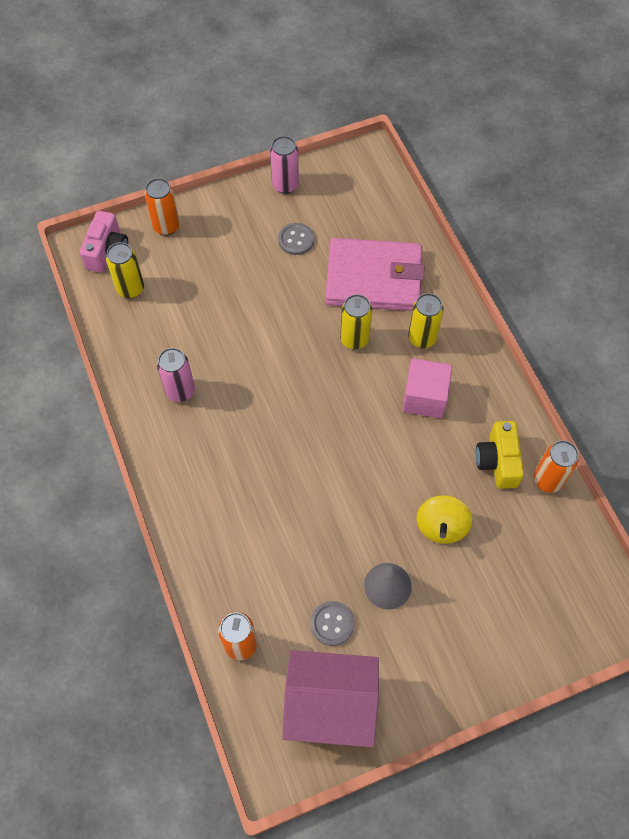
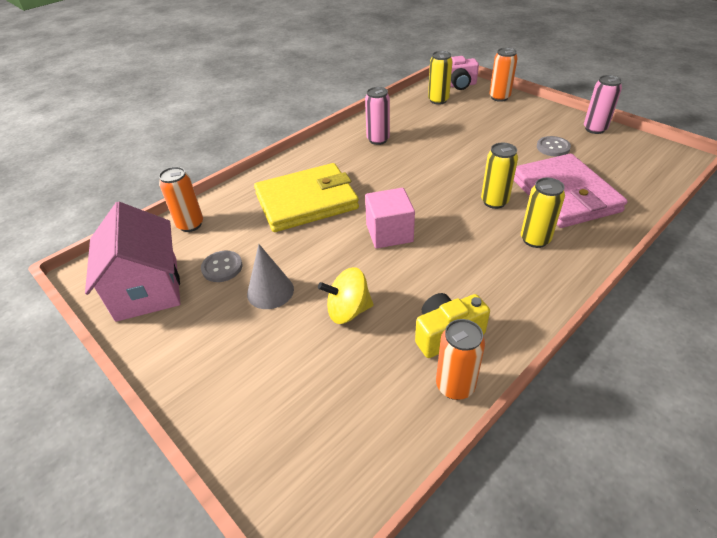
camera: 70 degrees right, 20 degrees down
(262, 509) = (306, 201): none -> yellow wallet
(424, 397) = (475, 259): pink cube -> pink cube (389, 233)

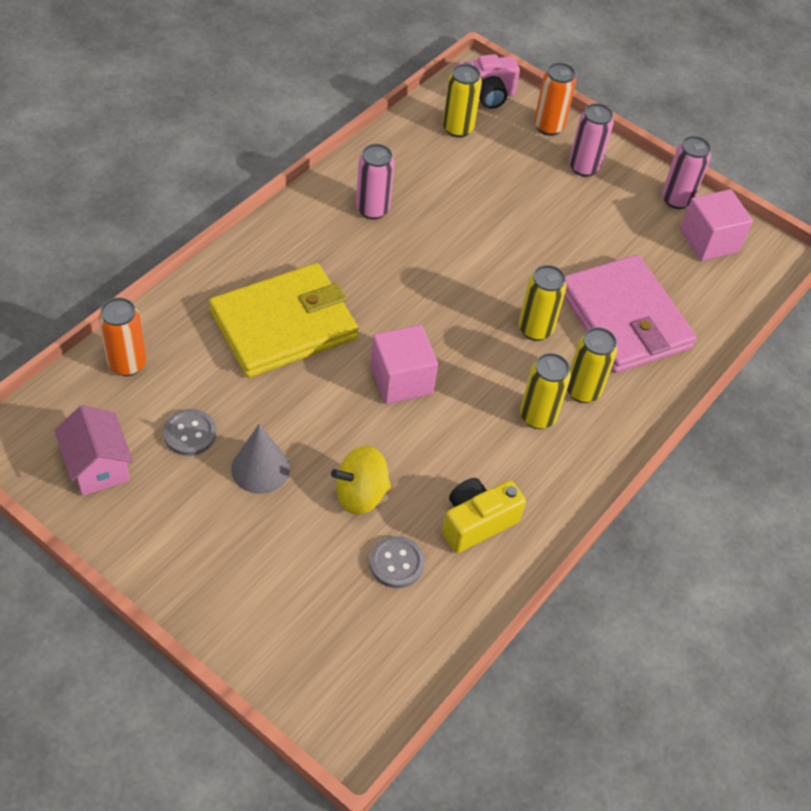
camera: 15 degrees left, 10 degrees up
(147, 288) = (98, 466): pink house -> pink house, size x0.62
(455, 386) = (486, 584): orange can -> none
(498, 257) = (537, 416): none -> yellow can
(525, 115) = (583, 167): none -> pink can
(553, 147) = (617, 233): grey button -> grey button (396, 563)
(624, 150) = (709, 241): none -> pink cube

